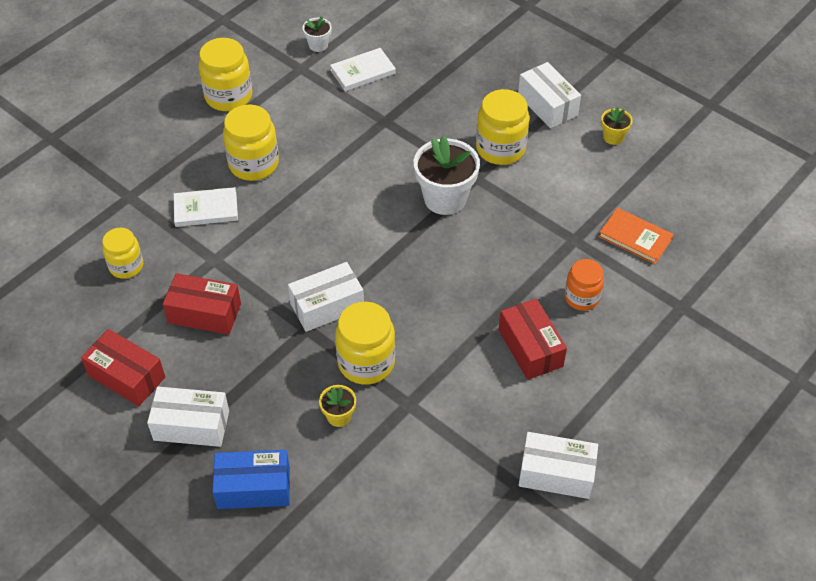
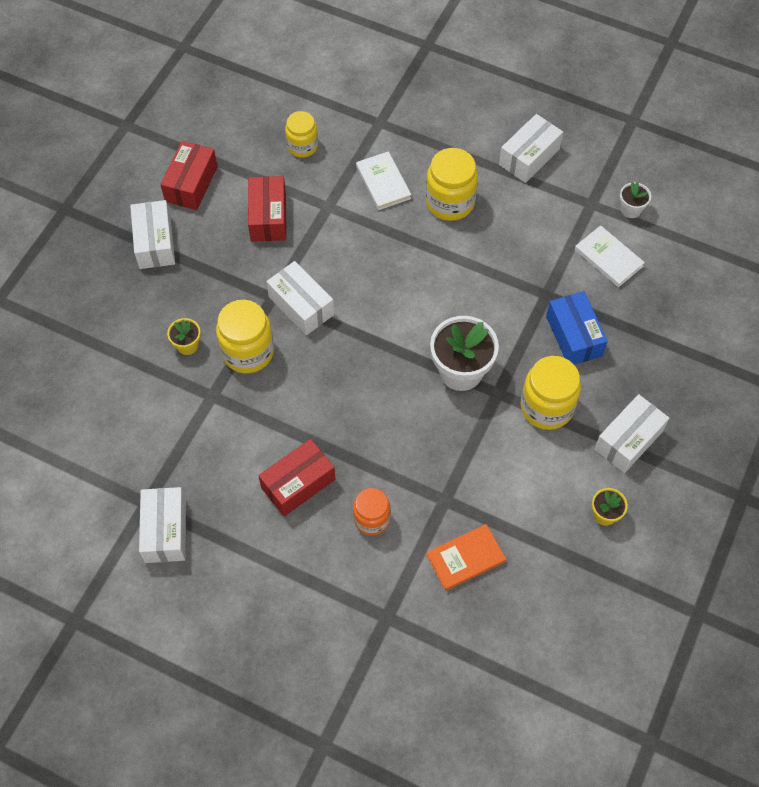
camera: 75 degrees right, 10 degrees up
(228, 96) = (529, 157): yellow jar -> white box
(253, 488) = (106, 303): blue box -> blue box (574, 336)
(635, 238) = (465, 558): orange book -> orange book turned 45 degrees clockwise

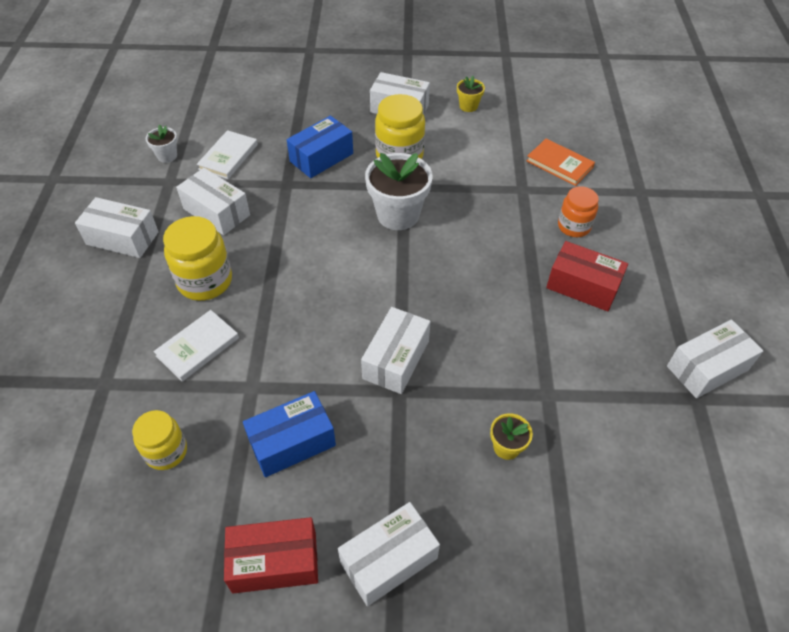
camera: 115 degrees left, 10 degrees down
(248, 352) = (478, 384): yellow jar -> none
(268, 217) = (292, 442): red box -> blue box
(532, 230) = (216, 212): none -> white box

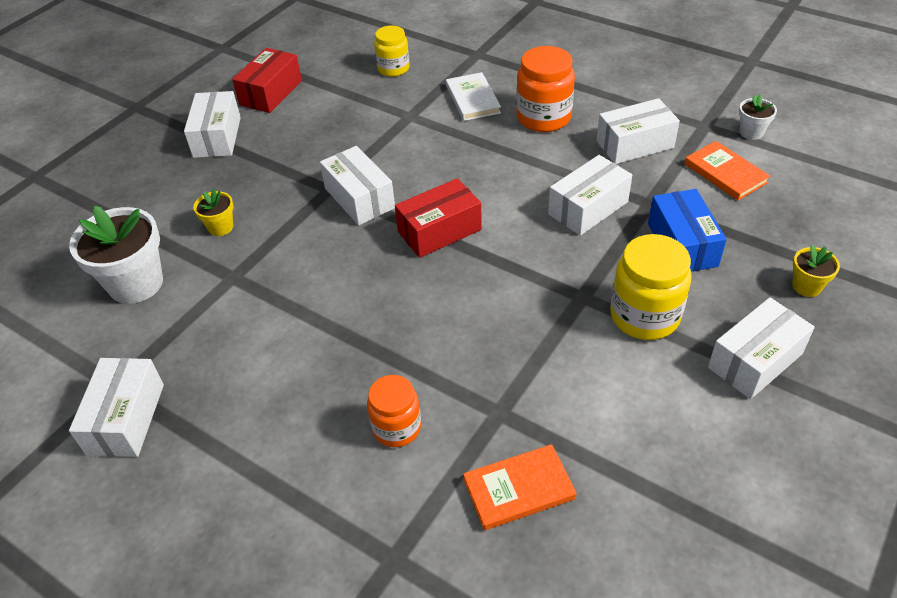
camera: 125 degrees right, 5 degrees down
(122, 238) = (635, 85): white box -> white box (588, 208)
(205, 281) = (543, 118): yellow jar -> orange jar
(228, 157) = (725, 173): white book -> orange book
(292, 442) = (343, 122): blue box -> none
(398, 215) = (537, 271): white flower pot -> white flower pot (136, 283)
(468, 106) = (723, 449): yellow flower pot -> yellow flower pot (806, 286)
(582, 286) = (310, 378): red box -> red box (439, 231)

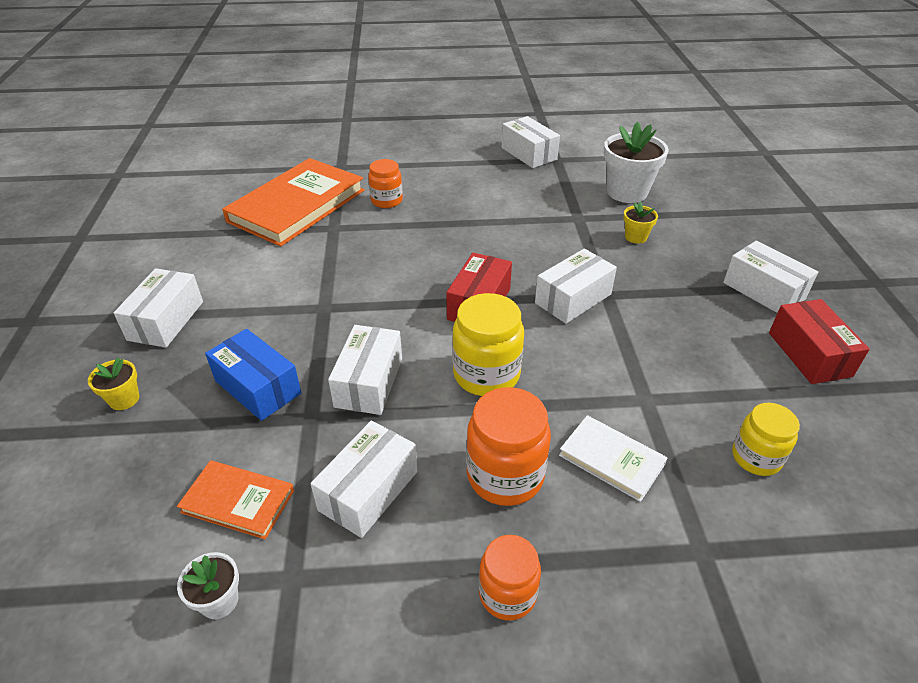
camera: 140 degrees right, 5 degrees down
(359, 198) = (573, 299): white box -> white box turned 60 degrees counterclockwise
(519, 489) = (297, 206): orange book -> orange book, size x2.05
(591, 77) = (507, 594): none -> orange jar
(644, 316) = (266, 315): yellow jar -> yellow jar (486, 374)

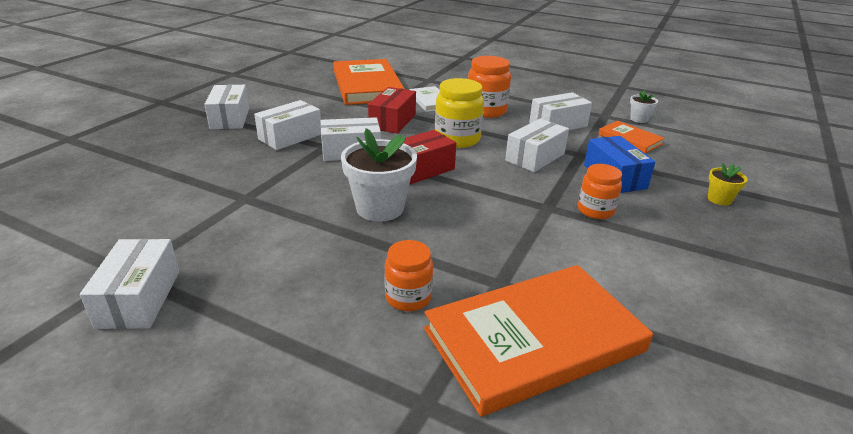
camera: 150 degrees left, 10 degrees down
(166, 320) = (702, 244): white box -> white box (290, 137)
(507, 594) = (514, 92): orange jar -> orange jar (595, 210)
(627, 192) = (155, 203): white flower pot -> white flower pot (380, 208)
(635, 237) = (234, 168): yellow flower pot -> none
(756, 457) = (367, 86): yellow jar -> orange book
(809, 354) = (273, 96): red box -> red box (392, 121)

